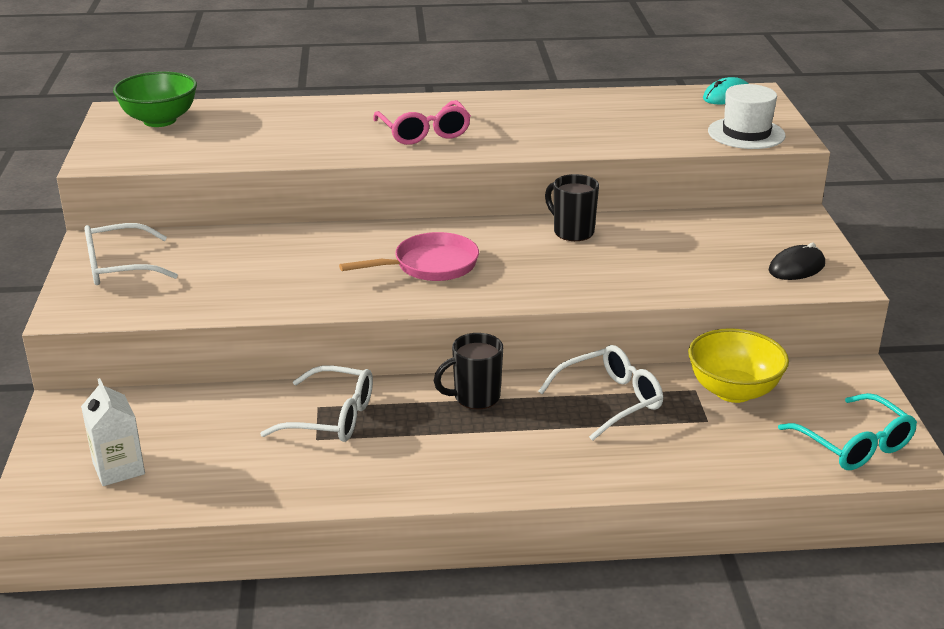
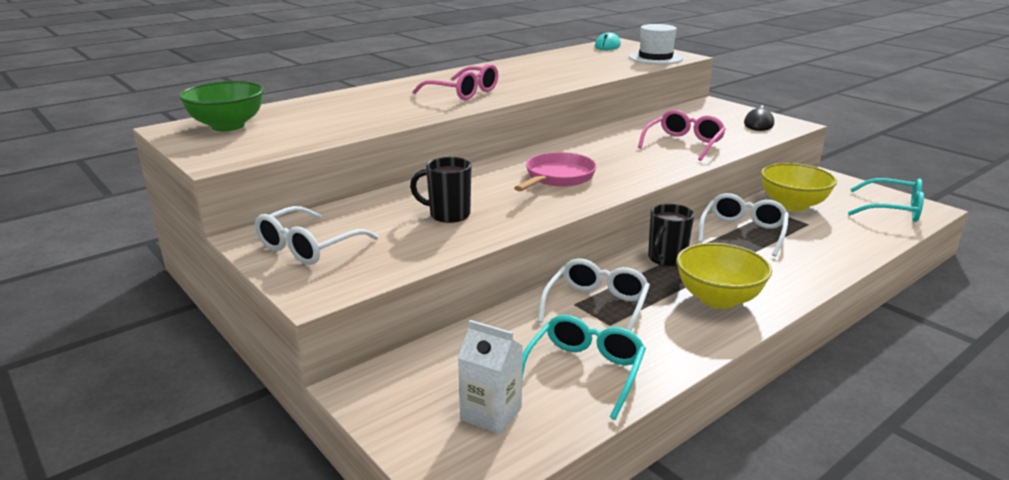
camera: 35 degrees left, 5 degrees down
(231, 469) = (584, 371): none -> turquoise glasses
(332, 417) = (596, 306): white glasses -> white glasses turned 45 degrees counterclockwise
(452, 458) = (718, 299): none -> yellow bowl
(572, 232) = (609, 138): black mug -> black mug (448, 215)
(643, 267) = (684, 144): none -> pink glasses

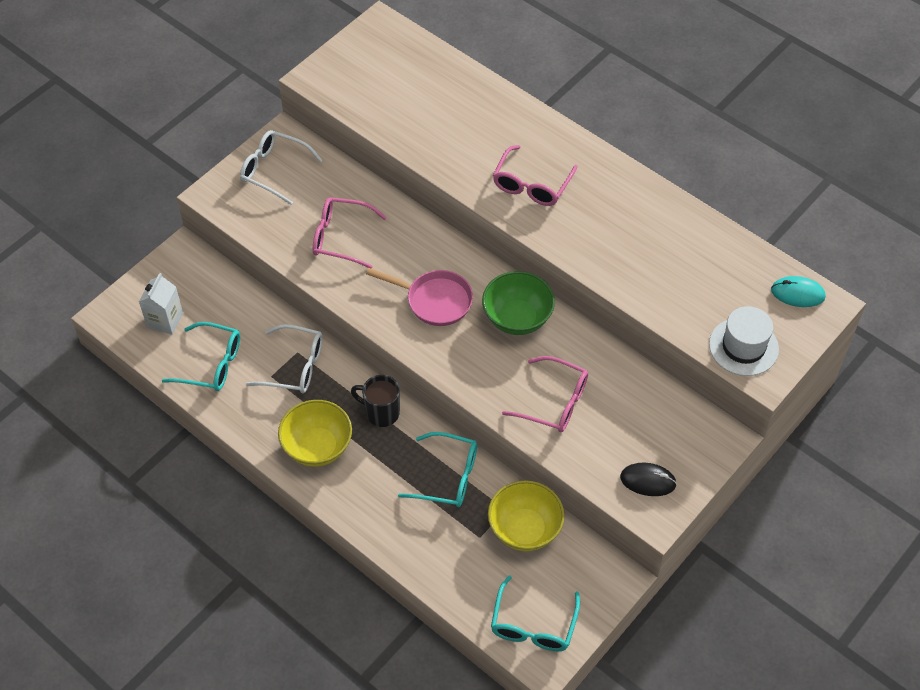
camera: 80 degrees right, 30 degrees up
(228, 126) = (392, 53): green bowl -> green bowl (517, 318)
(448, 215) = (341, 237): black mug -> pink glasses
(743, 232) = (448, 477): white glasses -> turquoise glasses

